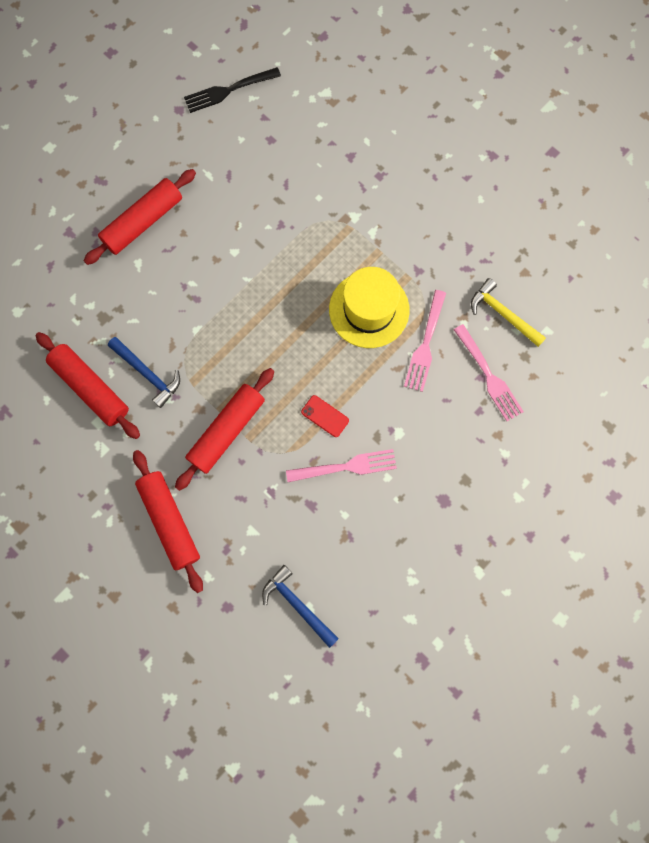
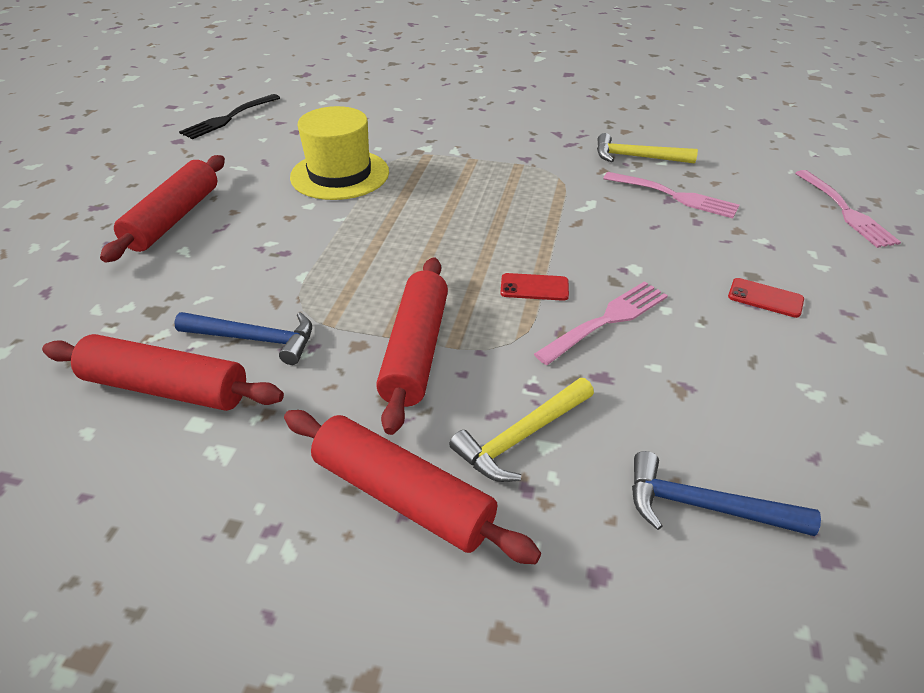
camera: 30 degrees left, 35 degrees down
(243, 519) = (521, 437): none -> yellow hammer
(369, 309) = (501, 195): yellow hat -> yellow hat (340, 174)
(425, 344) = (586, 198): pink fork -> pink fork (845, 211)
(454, 502) = (765, 298): none -> red phone

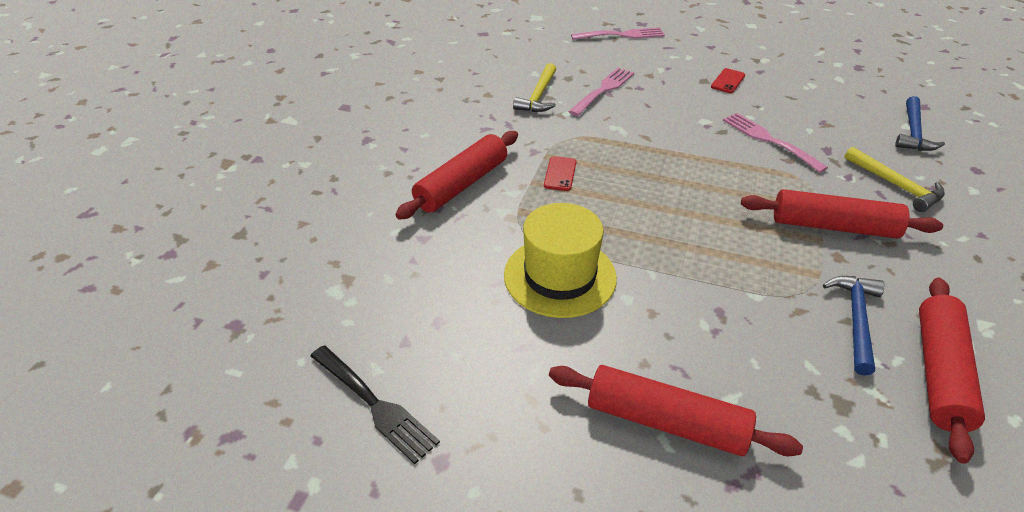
camera: 85 degrees left, 0 degrees up
(403, 495) = (969, 235): red rolling pin -> red rolling pin (461, 184)
(534, 287) = (739, 166): red phone -> red phone (560, 174)

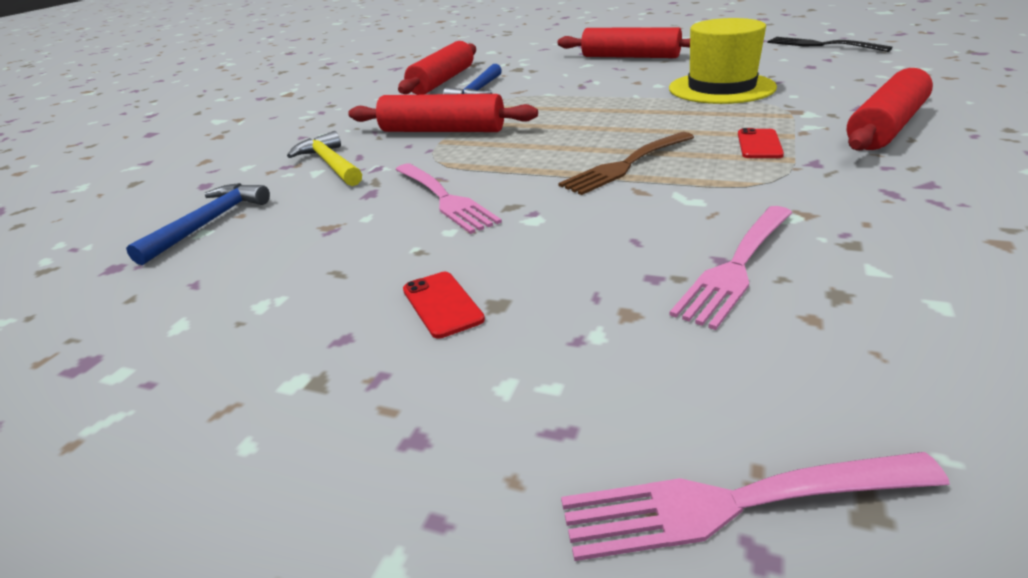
camera: 175 degrees left, 10 degrees down
(538, 96) = (878, 245): yellow hammer -> none
(656, 161) = (626, 165): none -> brown fork
(727, 81) = (442, 304): red phone -> red phone turned 60 degrees counterclockwise

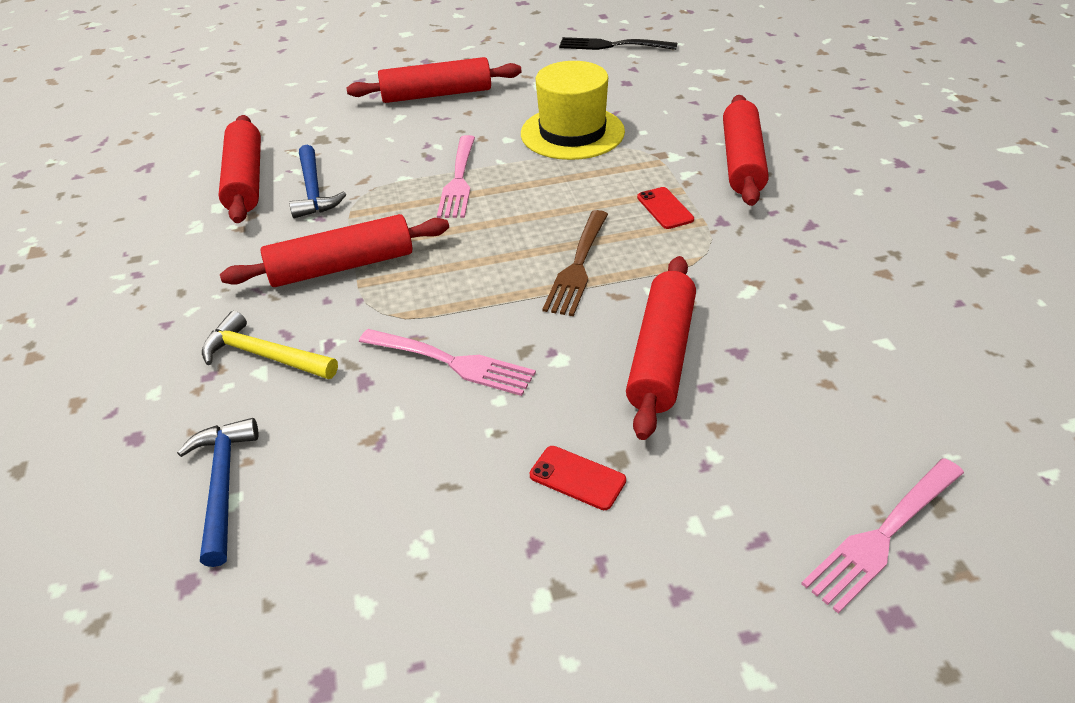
camera: 35 degrees left, 10 degrees up
(633, 241) = (661, 355): none -> red rolling pin
(736, 266) = (750, 354): pink fork -> pink fork (458, 180)

